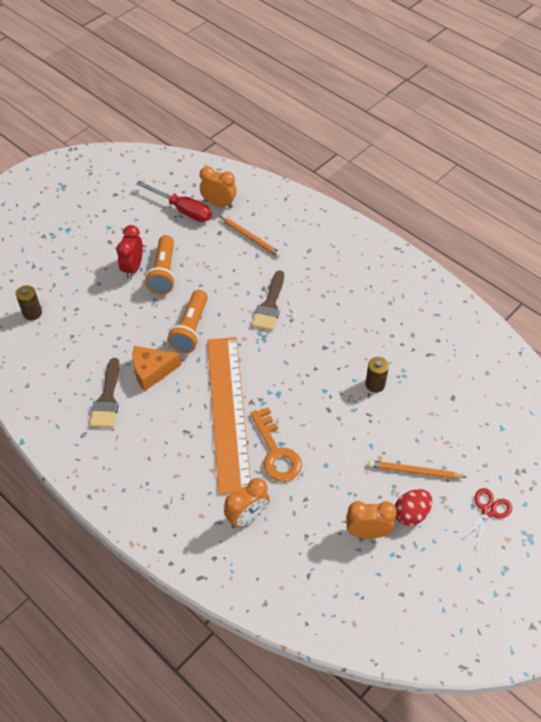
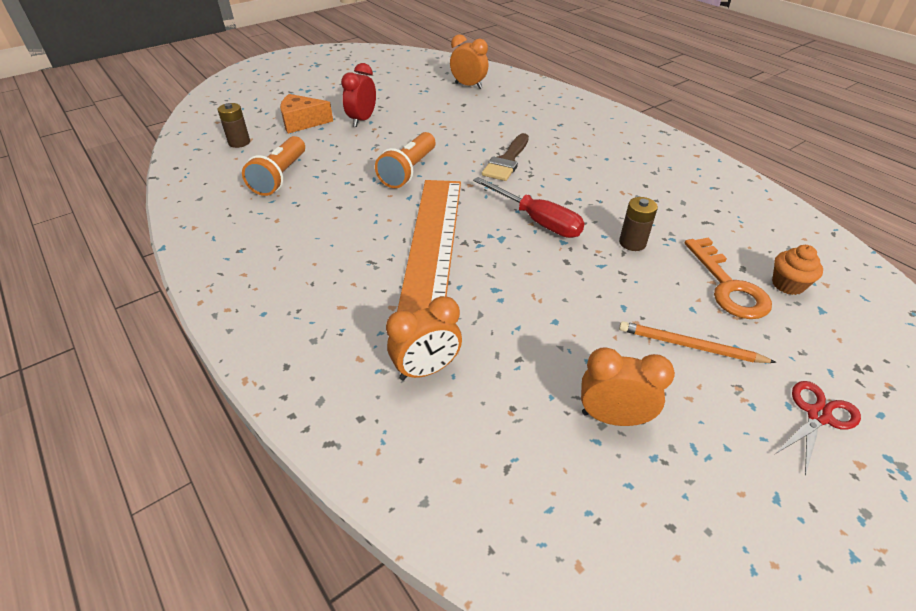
camera: 10 degrees right, 10 degrees down
(107, 399) = (286, 220): brown brush -> none
(152, 371) = (350, 201): orange cheese -> orange cheese (302, 122)
(163, 273) = (394, 126): orange flashlight -> orange flashlight (280, 177)
(182, 210) = (430, 87): red screwdriver -> red screwdriver (537, 221)
(251, 238) = (497, 110): orange pencil -> none
(276, 452) = (486, 297): orange key -> orange key (728, 286)
(411, 514) = (686, 401): red egg -> none
(482, 408) = (787, 284): none -> orange cupcake

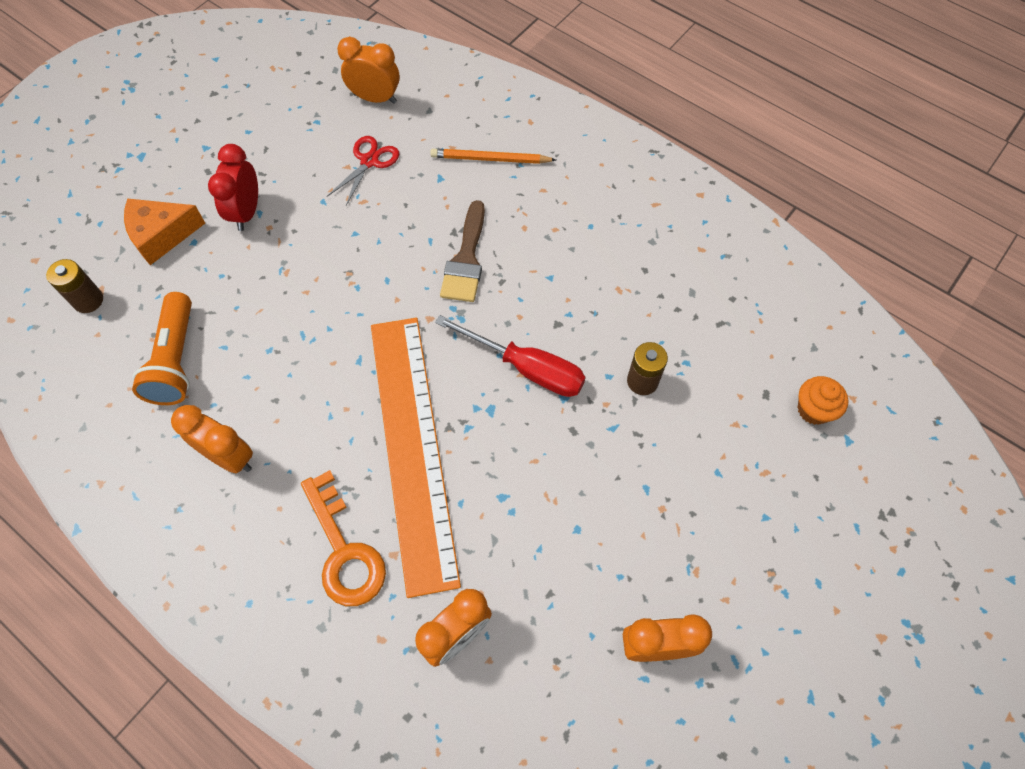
camera: 15 degrees left, 20 degrees up
(291, 229) = (229, 457): none -> orange clock
(408, 171) = (343, 309): orange flashlight -> none
(690, 346) = (720, 529): orange pencil -> orange pencil (490, 159)
(728, 286) = (752, 427): orange key -> orange key (344, 550)
(818, 416) = (845, 589): red scissors -> red scissors (369, 161)

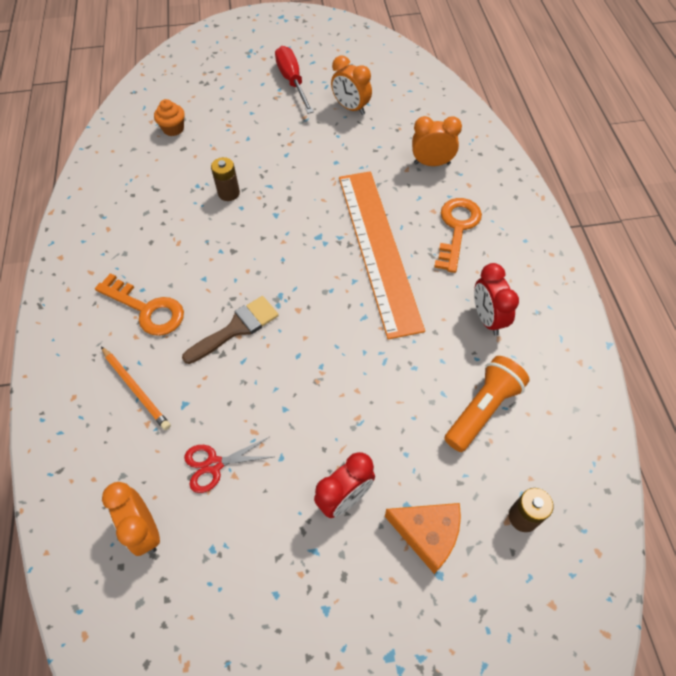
camera: 135 degrees left, 5 degrees down
(229, 457) = (487, 318): orange clock -> red clock
(412, 447) = (378, 249): orange ruler -> orange ruler turned 45 degrees counterclockwise
(526, 368) = (276, 241): red screwdriver -> red screwdriver (292, 81)
(563, 215) = (147, 309): none -> orange key

